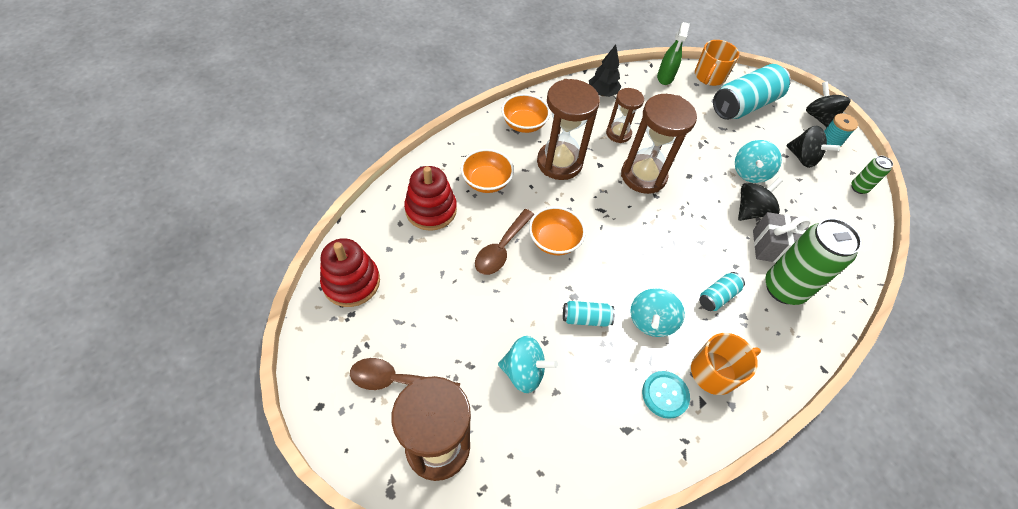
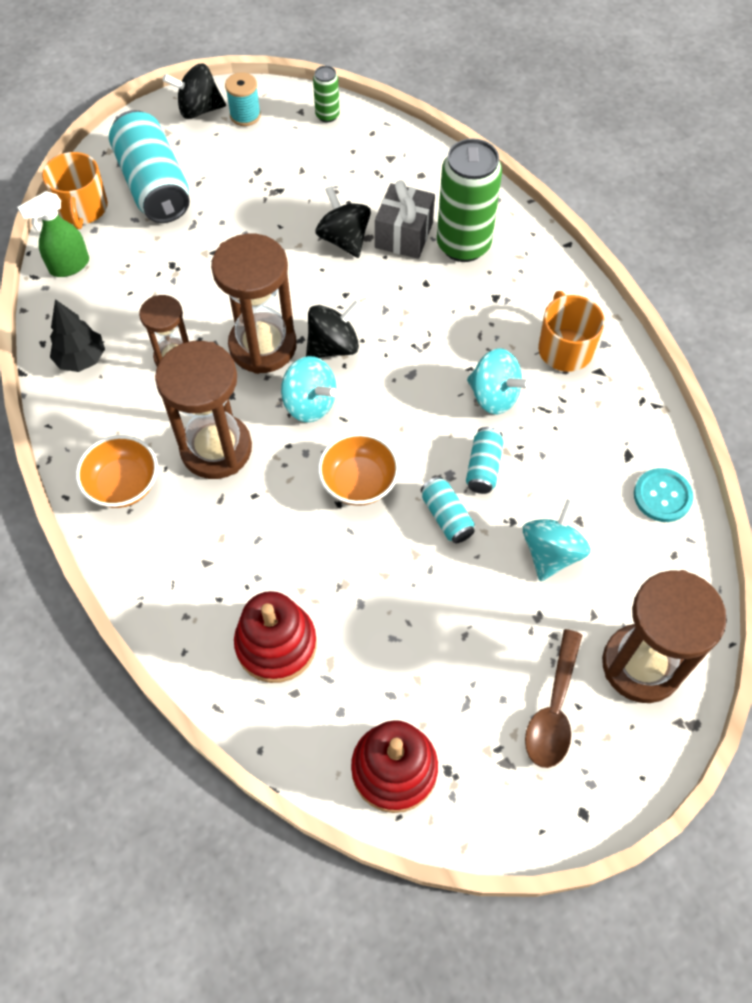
camera: 75 degrees left, 5 degrees up
(486, 182) = (234, 557): orange bowl -> none
(501, 248) = (362, 552): brown spoon -> none
(665, 77) = (69, 266): green spray bottle -> green spray bottle turned 120 degrees clockwise
(665, 395) = (589, 406): turquoise button -> turquoise button (662, 496)
(709, 76) = (82, 208): orange mug -> orange mug turned 45 degrees clockwise
(717, 296) = (467, 315): turquoise can -> turquoise can (446, 516)
(749, 173) = (281, 220): turquoise spinning top -> turquoise spinning top (310, 404)
(802, 158) = (266, 154): black spinning top -> black spinning top (333, 346)

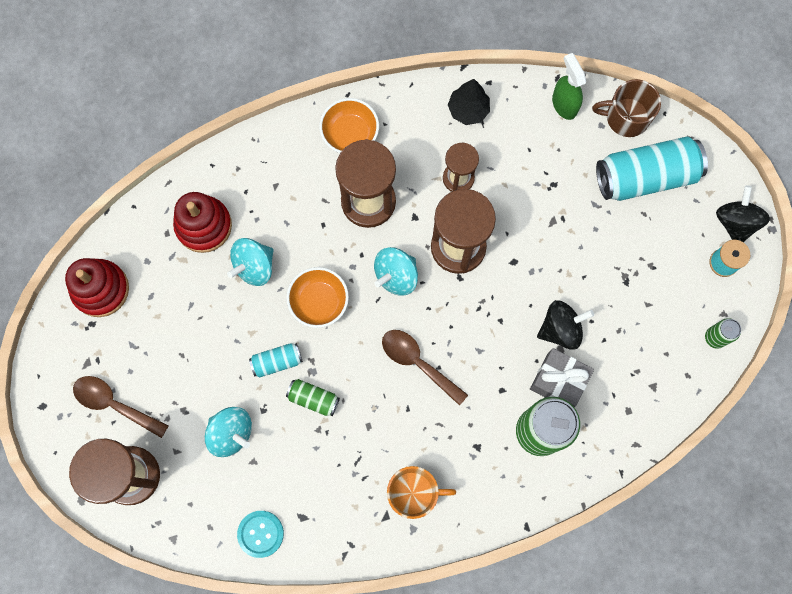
camera: 100 degrees right, 15 degrees up
(82, 208) = (626, 117): orange mug -> brown mug
(333, 346) = (448, 302): black spinning top -> none
(413, 366) = (417, 363): none -> brown spoon
(483, 467) = (313, 399): turquoise can -> green can
(494, 396) = (377, 422): turquoise spinning top -> turquoise spinning top (254, 267)

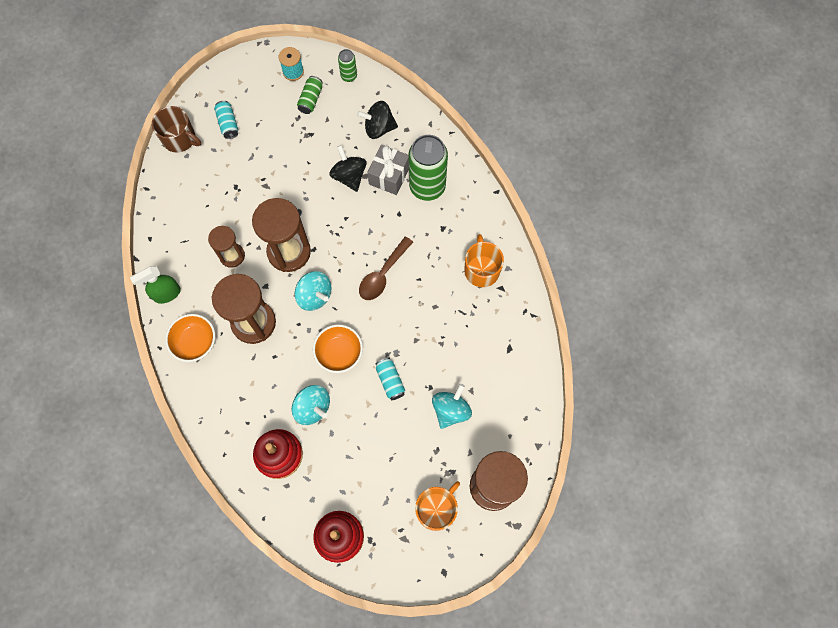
camera: 95 degrees left, 5 degrees down
(114, 404) = (436, 509): brown spoon -> orange mug
(260, 534) = (525, 378): turquoise button -> none
(313, 399) = (417, 349): green can -> green can (311, 99)
(468, 110) = (174, 252): black tree -> none
(564, 104) = (169, 182): green spray bottle -> green spray bottle (166, 294)
(626, 117) = (180, 138): brown mug -> brown mug turned 60 degrees counterclockwise
(645, 177) = (228, 124): turquoise can -> turquoise can, size x0.48
(735, 222) = (262, 65): black spinning top -> black spinning top (378, 128)

